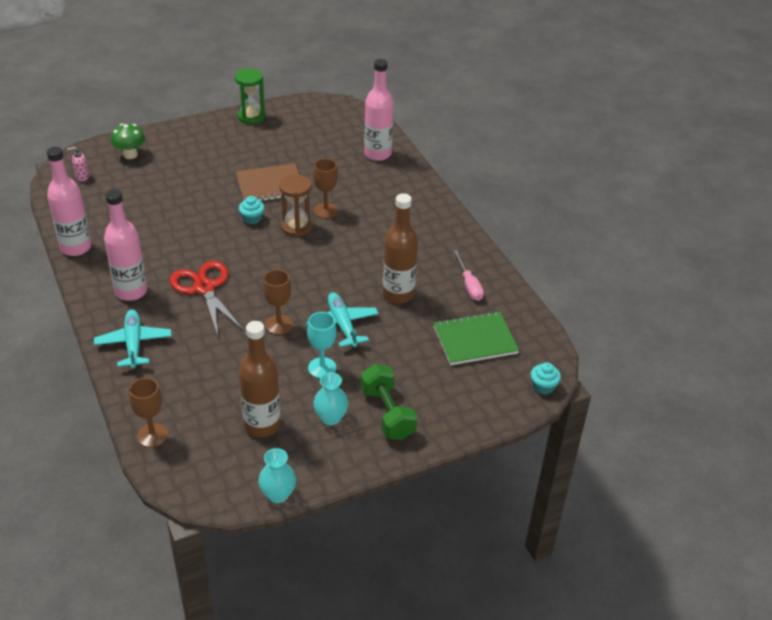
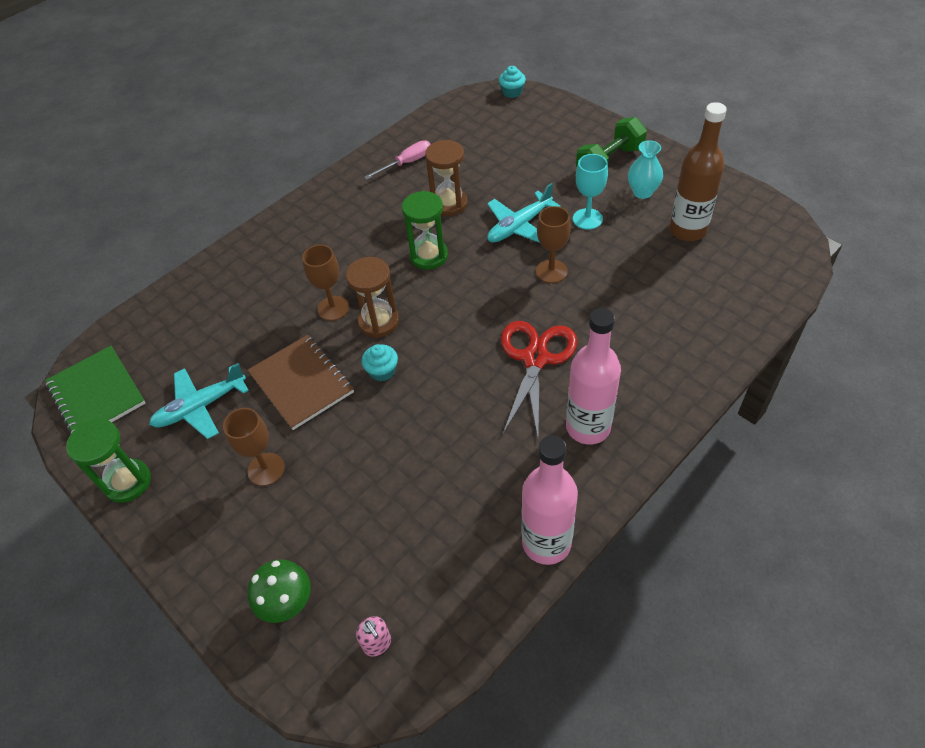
camera: 105 degrees left, 10 degrees up
(134, 343) = (666, 378): turquoise plane -> turquoise plane (200, 407)
(152, 435) = (766, 299): brown goblet -> brown goblet (266, 469)
(204, 288) = (535, 358): red scissors -> red scissors turned 150 degrees clockwise
(278, 494) = (749, 192): turquoise vase -> none
(344, 267) = (429, 256): none -> green hourglass
(377, 154) = (191, 303): pink bottle -> none
(398, 294) = (449, 204): brown bottle -> brown hourglass
(475, 340) = (482, 140): green notebook -> green notebook (96, 394)

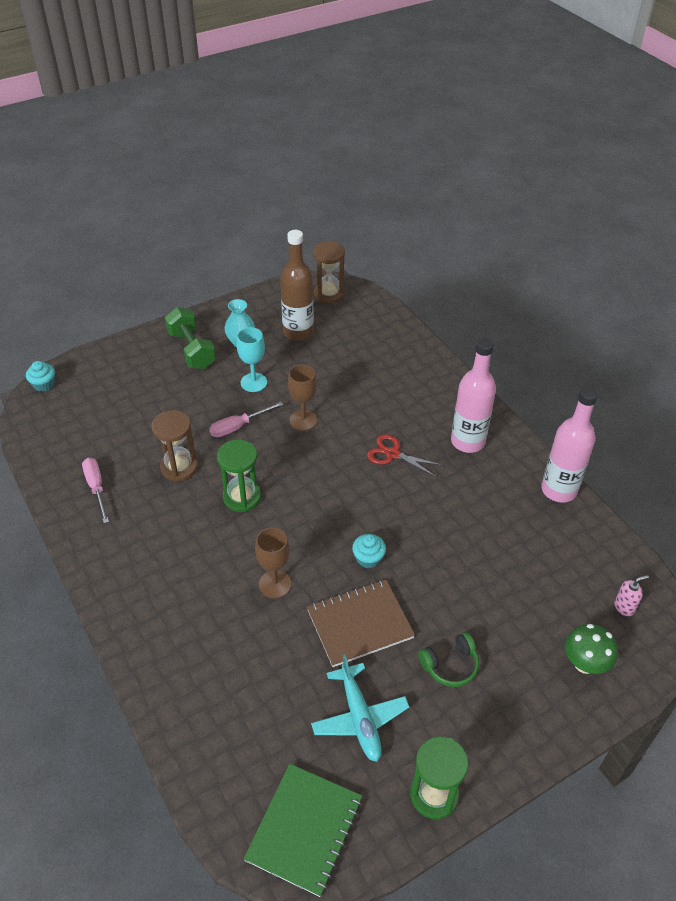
camera: 80 degrees left, 5 degrees down
(96, 394) = (304, 829): green notebook -> green notebook turned 45 degrees counterclockwise
(266, 469) = (450, 665): brown goblet -> green headphones
(378, 322) = (308, 551): brown hourglass -> brown hourglass (329, 294)
(519, 226) = (238, 426): turquoise plane -> pink screwdriver
(535, 358) = (392, 454): red scissors -> red scissors, size x0.63

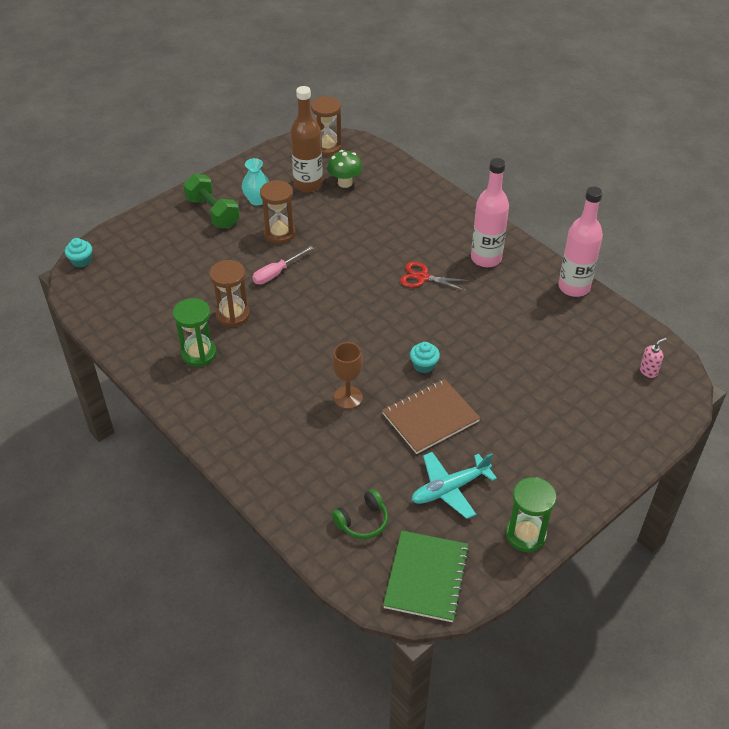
camera: 10 degrees left, 0 degrees up
(96, 488) = (162, 342): pink screwdriver -> none
(242, 497) = (297, 332): green hourglass -> green hourglass (199, 354)
(253, 382) = (279, 233): turquoise goblet -> brown hourglass
(303, 420) = (334, 260): brown goblet -> none
(359, 718) = (449, 489): turquoise plane -> turquoise plane turned 90 degrees clockwise
(450, 665) = (515, 437): green headphones -> green headphones (362, 521)
(584, 663) = (625, 419): green mushroom -> green mushroom (345, 183)

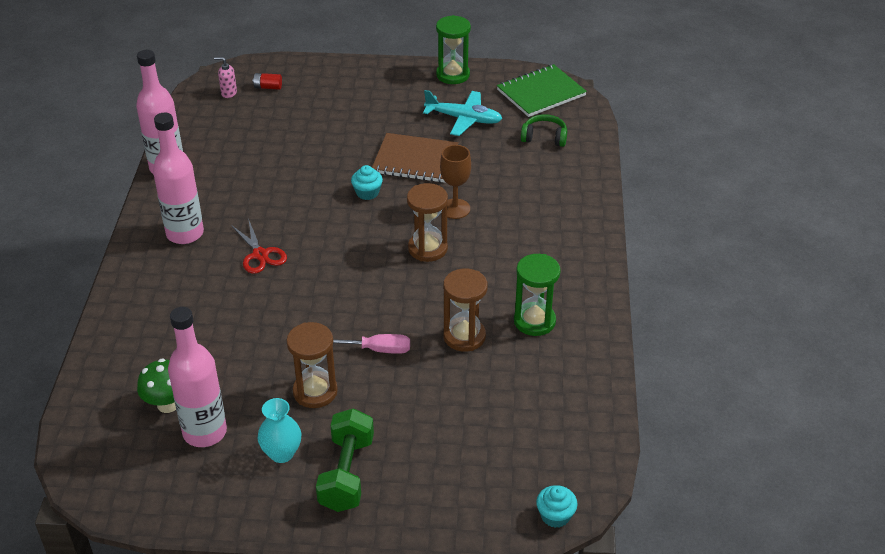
camera: 135 degrees left, 5 degrees down
(308, 184) = (205, 432): brown bottle -> pink bottle
(327, 147) = (110, 470): brown hourglass -> brown hourglass (427, 248)
(634, 399) = (268, 87): none -> red battery

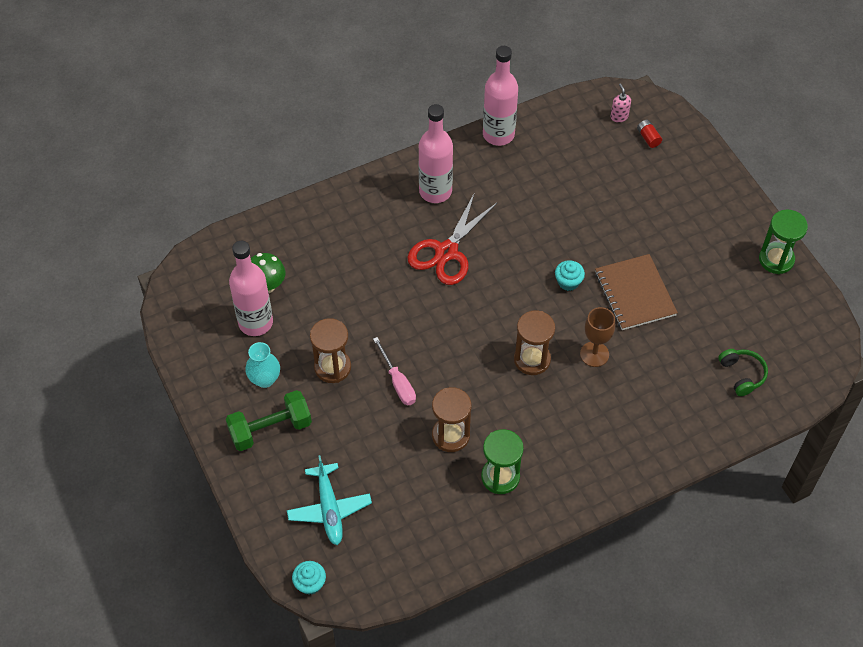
camera: 60 degrees right, 15 degrees up
(260, 255) = (446, 252): red scissors -> red scissors, size x1.60
(464, 119) = (719, 300): turquoise plane -> turquoise plane (329, 509)
(541, 93) = (806, 341): green notebook -> none

